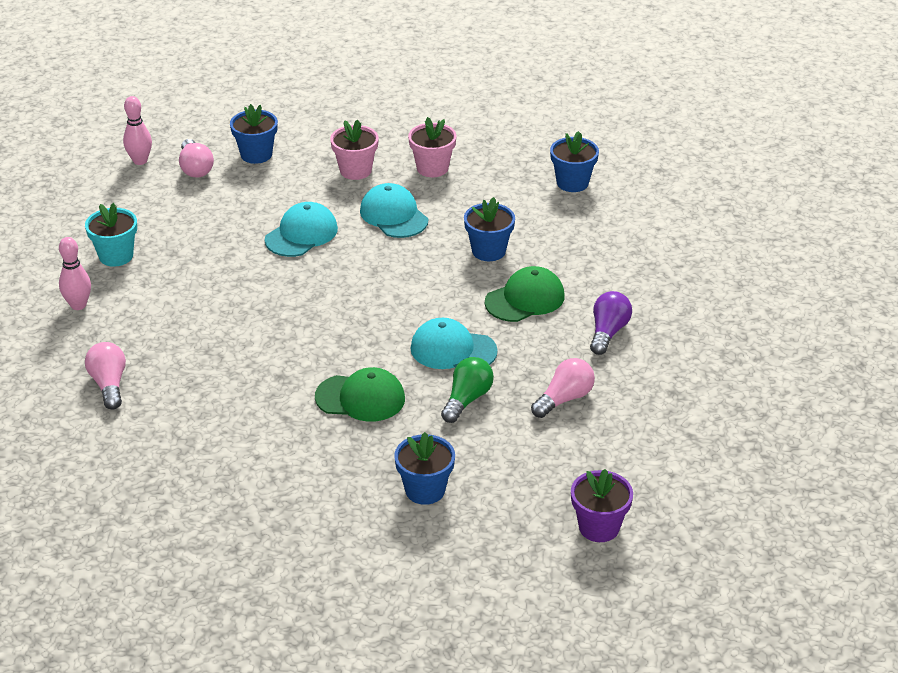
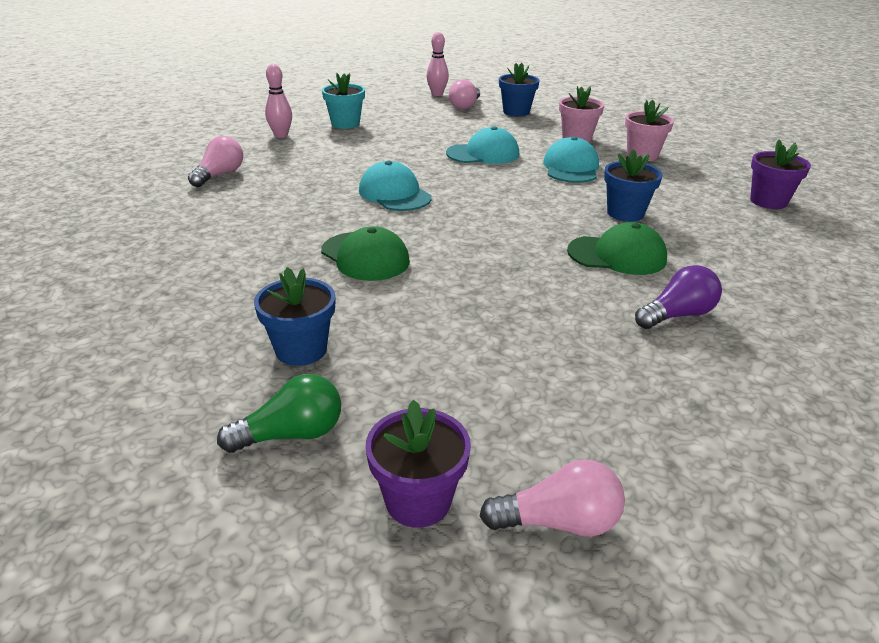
camera: 40 degrees right, 5 degrees down
(453, 350) = (496, 260): turquoise cap -> turquoise cap (394, 194)
(467, 399) = (453, 300): green light bulb -> green light bulb (291, 434)
(564, 399) = (553, 347): pink light bulb -> pink light bulb (558, 522)
(572, 183) = (768, 201): blue flower pot -> purple flower pot

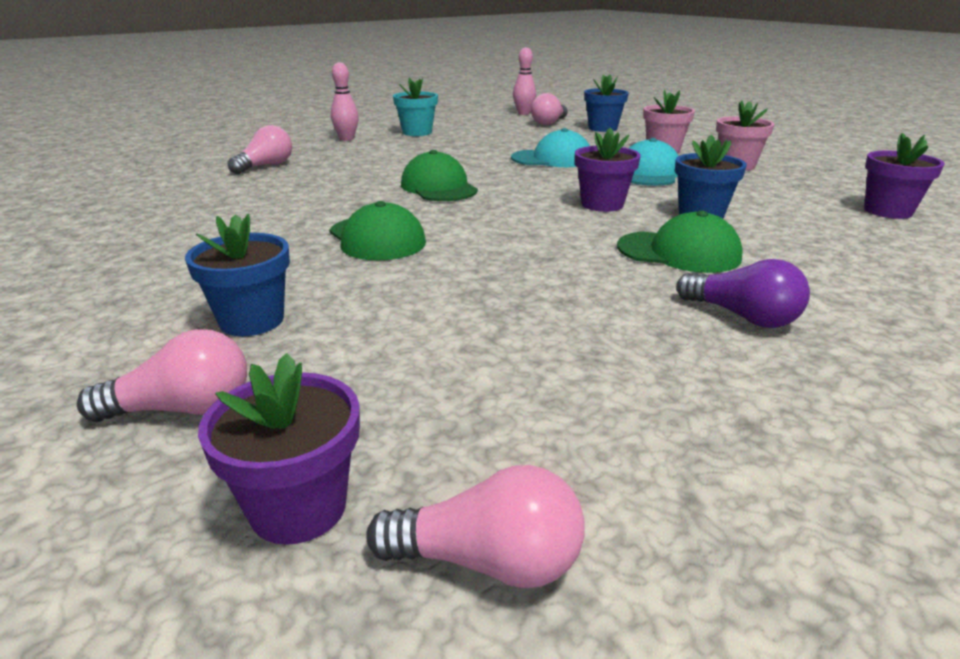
camera: 10 degrees right, 5 degrees down
(291, 434) = (183, 409): green light bulb -> pink light bulb
(394, 194) = (438, 187): turquoise cap -> green cap
(542, 206) = (602, 204): none -> purple flower pot
(677, 315) = (742, 316): purple light bulb -> purple light bulb turned 60 degrees clockwise

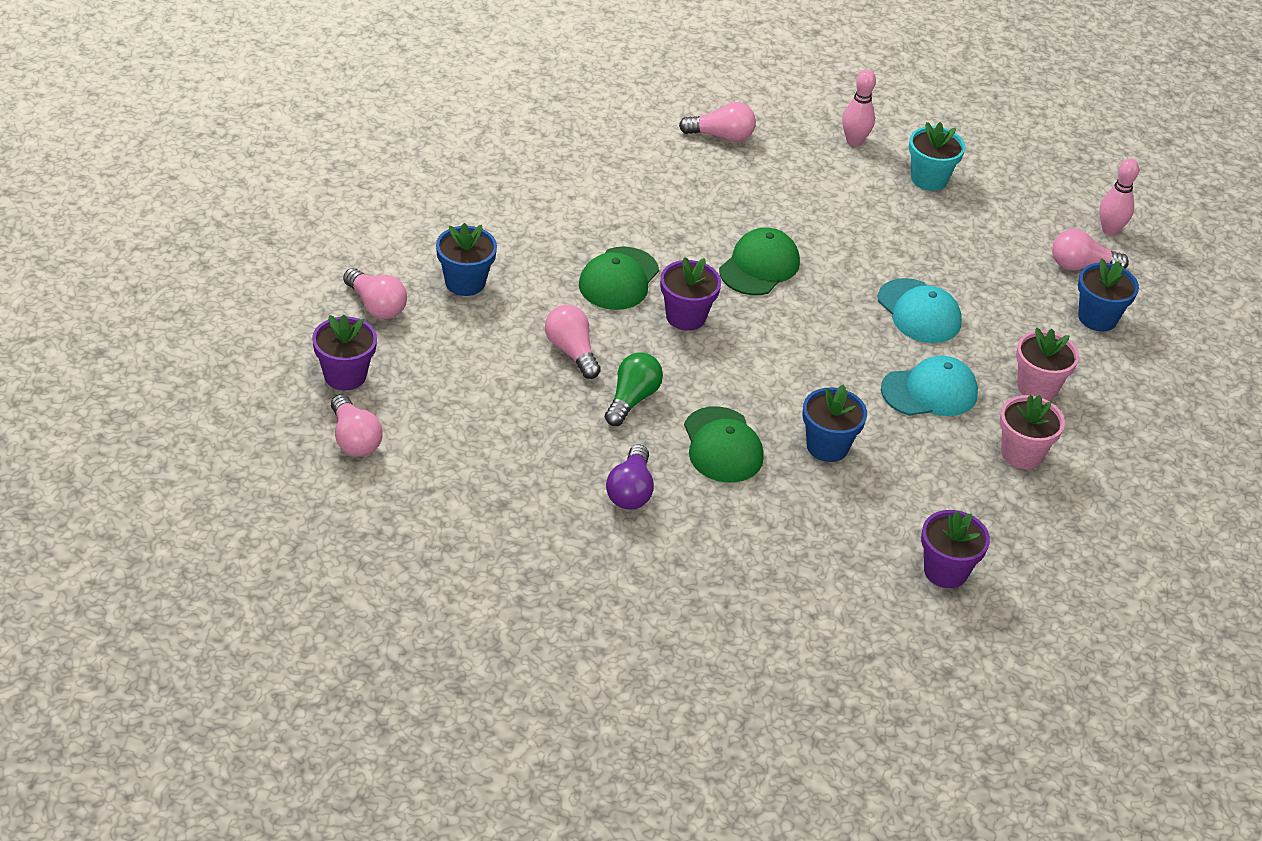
camera: 55 degrees right, 15 degrees up
(460, 288) = (571, 351): none -> pink light bulb
(573, 277) = (631, 399): none -> green light bulb
(602, 204) = (801, 380): purple flower pot -> purple flower pot (685, 317)

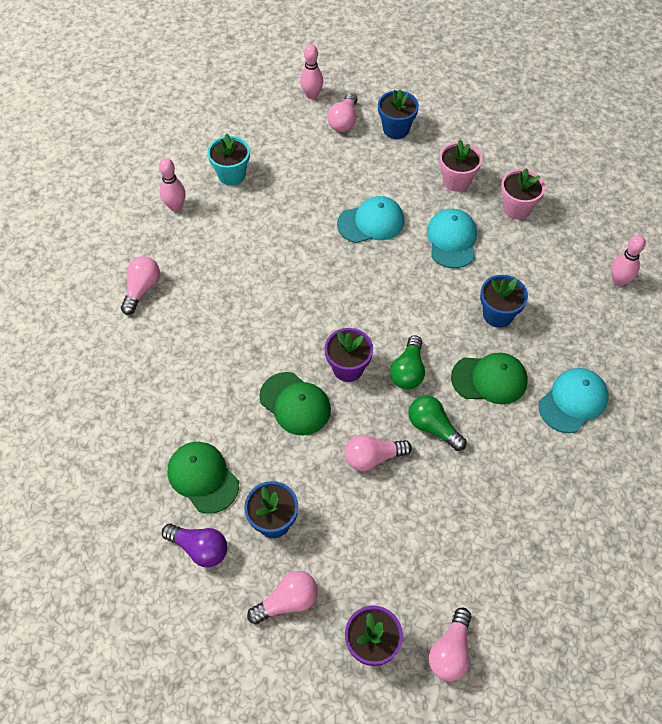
camera: 70 degrees left, 15 degrees up
(354, 439) = (450, 651): pink light bulb -> pink light bulb turned 120 degrees clockwise
(630, 491) = (530, 452): purple light bulb -> purple light bulb (199, 548)
(703, 370) = (408, 371): none -> green light bulb
(722, 529) = (573, 401): none -> turquoise cap
(759, 266) = (302, 305): green cap -> green cap (203, 477)
(945, 571) = (619, 281): purple flower pot -> pink bowling pin

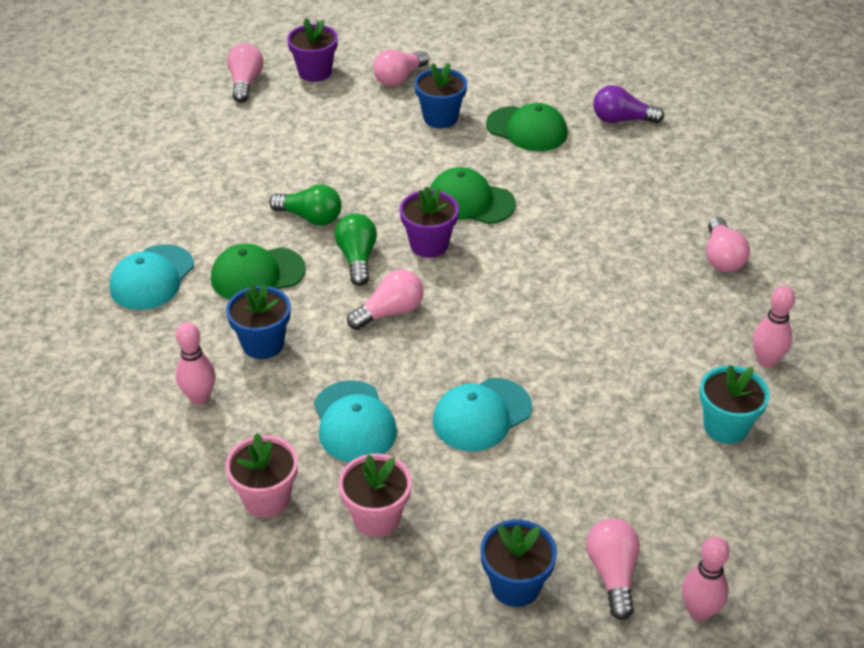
camera: 160 degrees right, 15 degrees down
(199, 548) = (496, 89): purple light bulb -> purple light bulb (622, 120)
(373, 457) = (365, 180): pink light bulb -> pink light bulb (390, 312)
(619, 281) = (96, 431): pink bowling pin -> pink bowling pin (199, 397)

